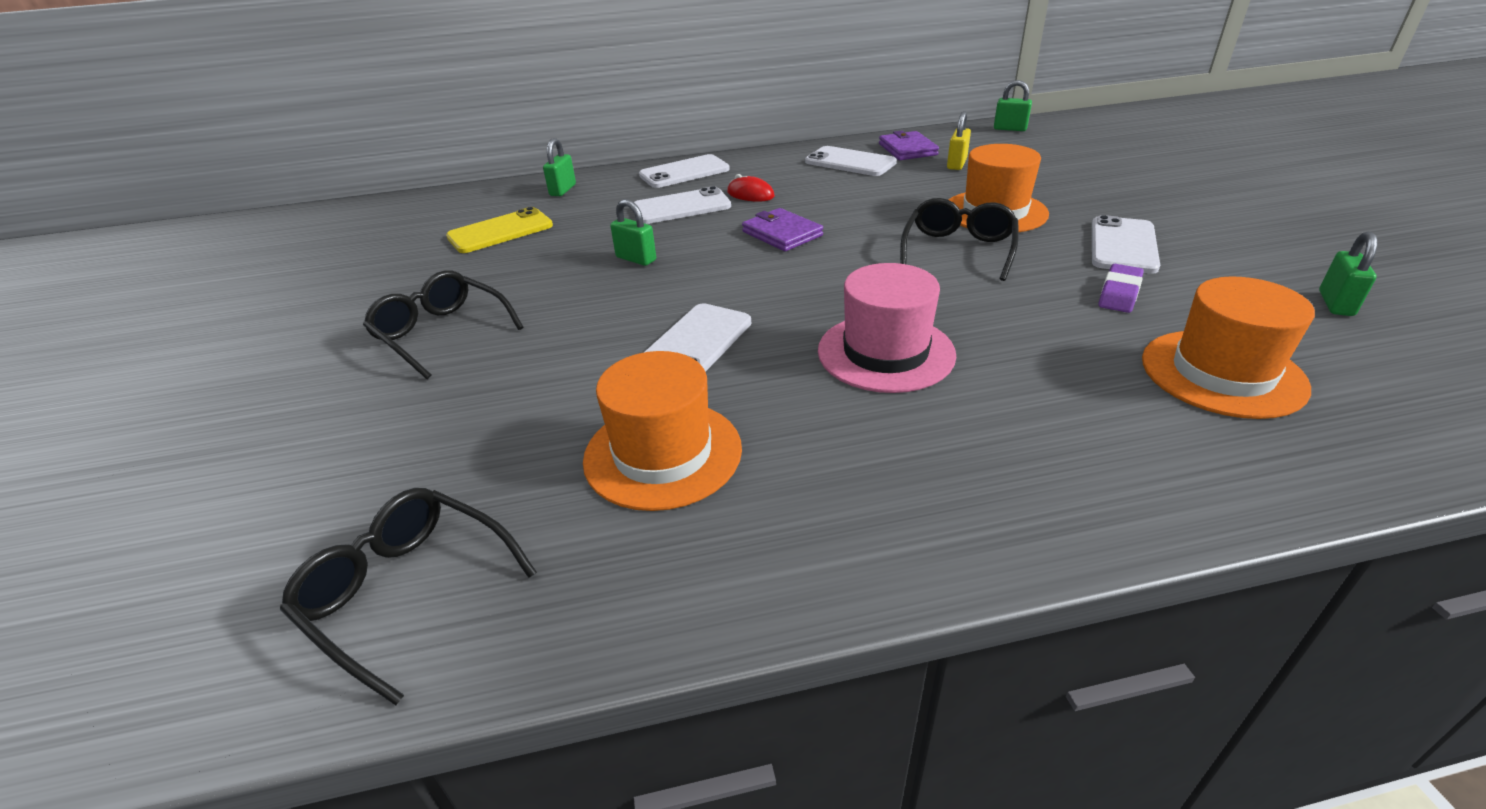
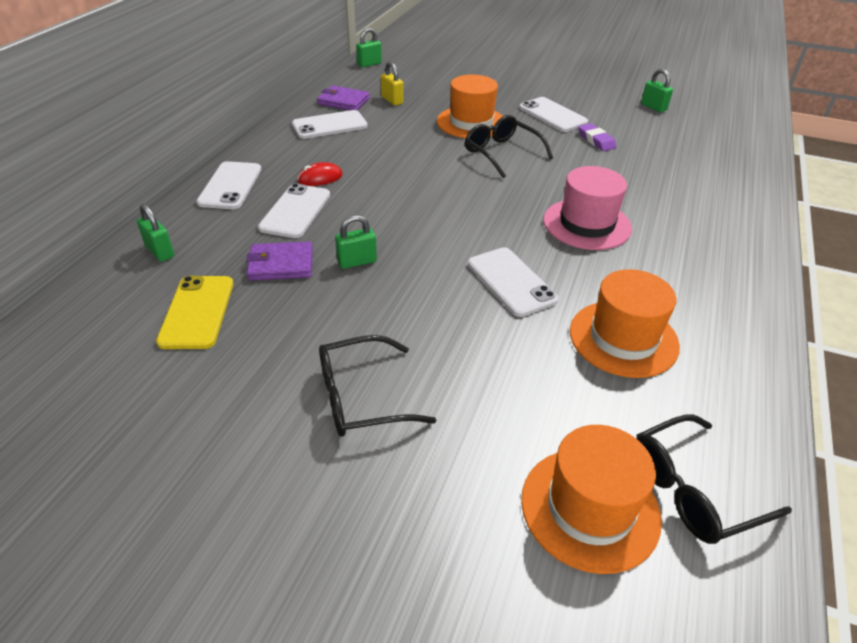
camera: 60 degrees left, 5 degrees up
(782, 234) = (401, 193): purple wallet -> purple wallet (281, 264)
(1222, 373) = (682, 157): orange hat -> orange hat (590, 508)

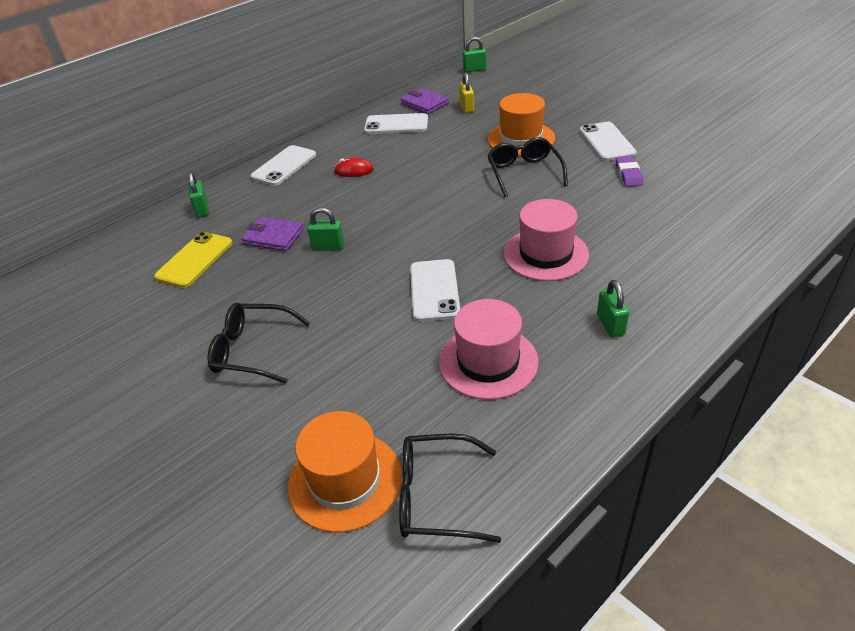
camera: 30 degrees right, 0 degrees up
(295, 211) = (314, 196): white phone -> none
(623, 338) = (488, 361): orange hat -> pink hat
(653, 107) = (724, 148): green padlock -> green padlock (610, 325)

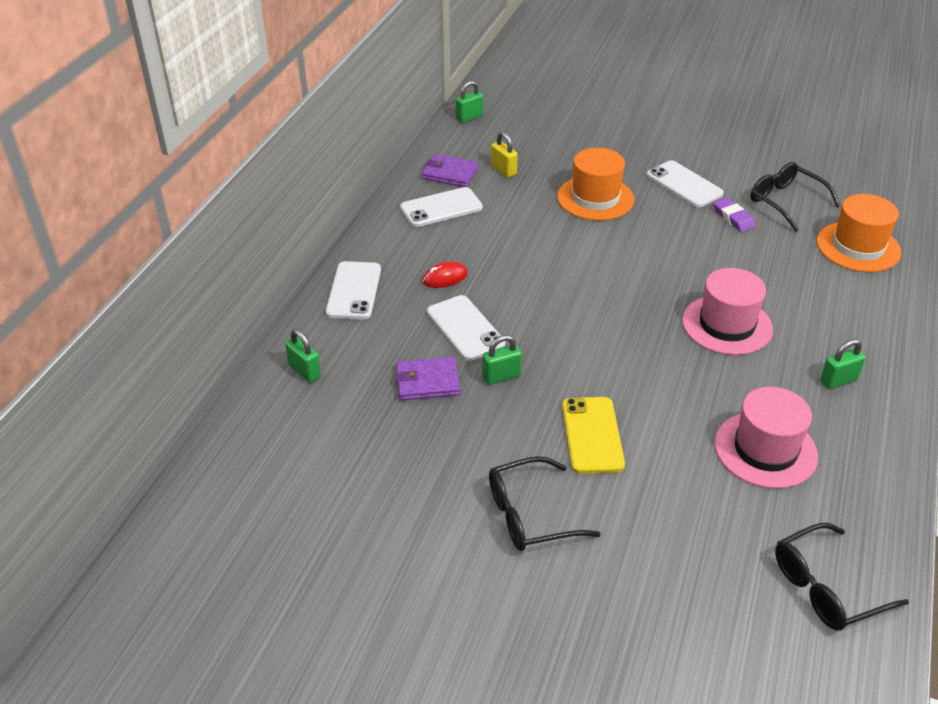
camera: 30 degrees left, 0 degrees up
(194, 260) = (360, 435): yellow phone -> yellow phone (592, 435)
(345, 480) = (739, 605): orange hat -> orange hat (858, 247)
(434, 290) = (655, 393): white phone -> white phone (465, 328)
(524, 173) = (632, 239): black glasses -> black glasses (786, 202)
(610, 325) = (838, 380): green padlock -> green padlock turned 75 degrees counterclockwise

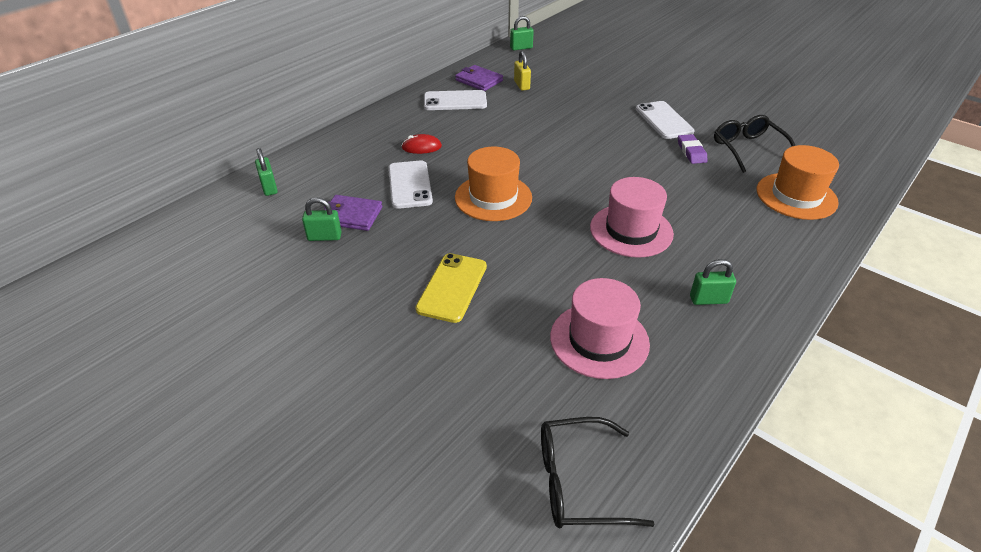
camera: 20 degrees right, 0 degrees up
(354, 291) = (348, 142): white phone -> none
(501, 376) = (411, 225): green padlock -> green padlock (324, 237)
(530, 515) = (354, 336): black glasses -> none
(595, 198) = (581, 116): orange hat -> orange hat (493, 197)

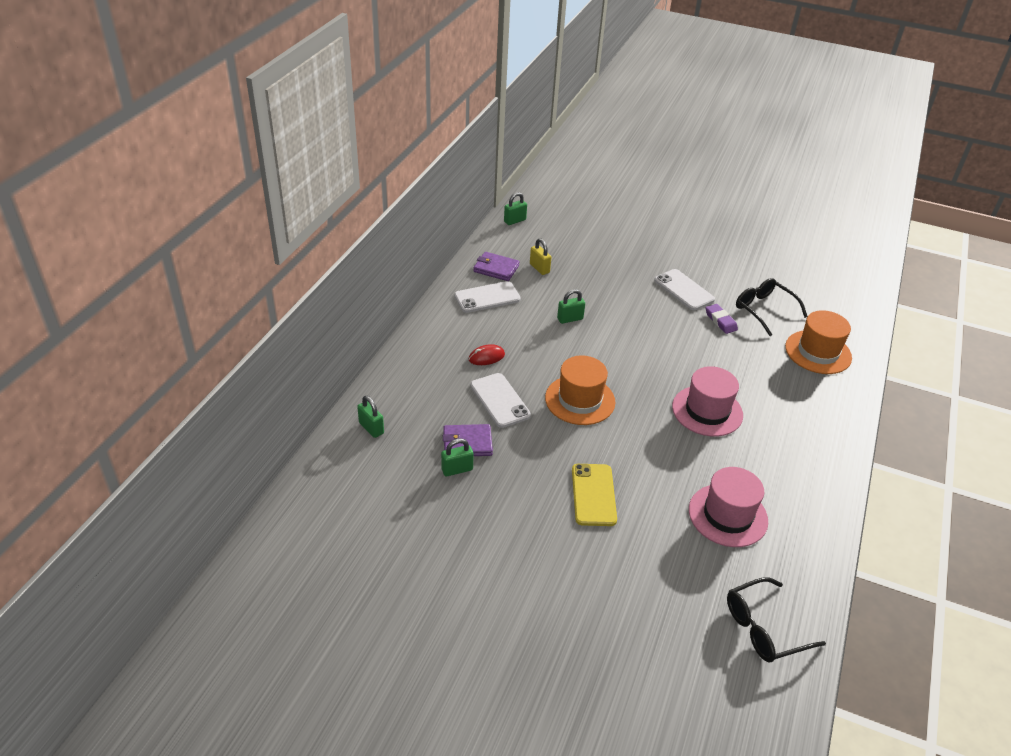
camera: 20 degrees left, 0 degrees up
(708, 299) = (790, 462): green padlock -> green padlock (570, 319)

